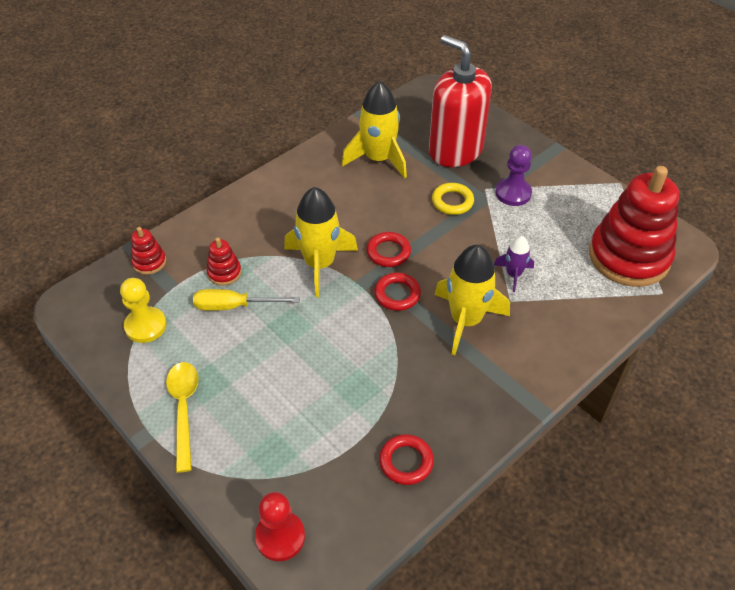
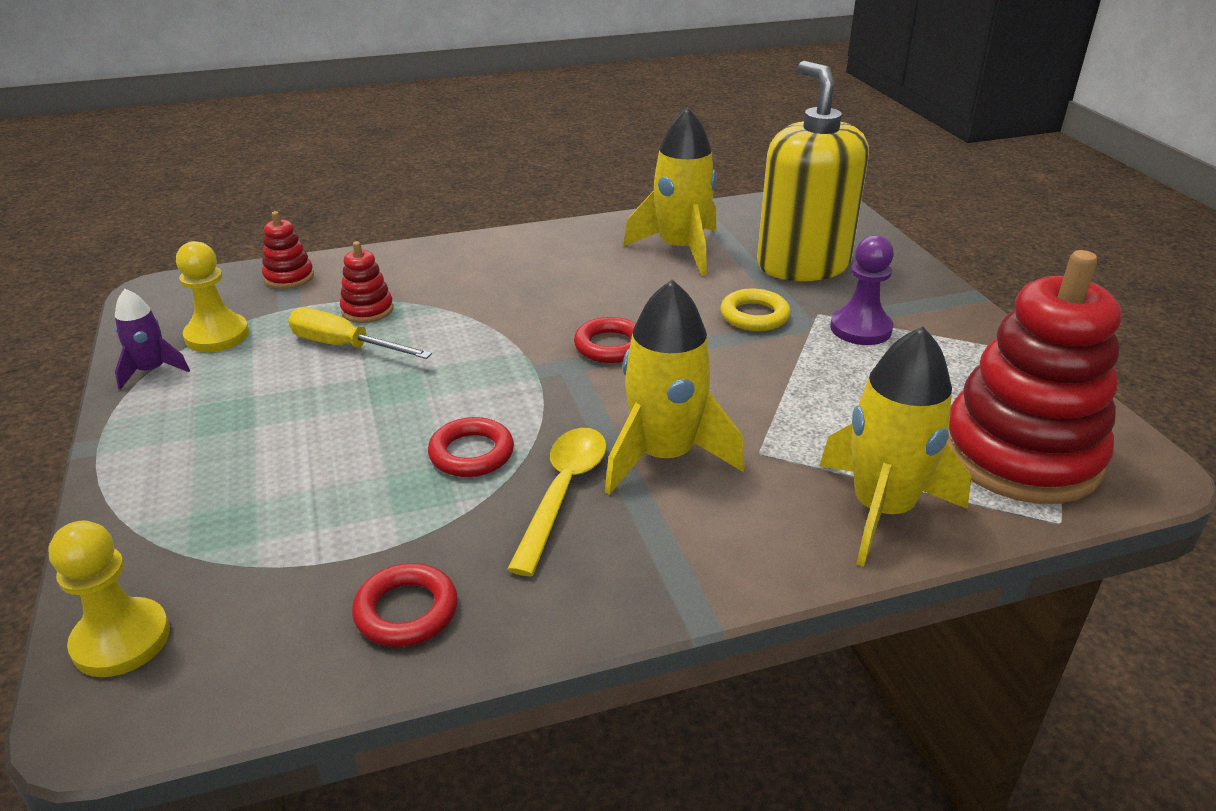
camera: 25 degrees right, 15 degrees down
(184, 409) = (166, 435): yellow spoon -> yellow spoon (563, 493)
(280, 537) = (121, 640): red pawn -> yellow pawn
(319, 264) = (500, 334): yellow rocket -> yellow rocket (881, 510)
(397, 294) = (581, 395): red ring -> red ring (471, 453)
(455, 150) = (802, 265): red soap dispenser -> yellow soap dispenser
(513, 274) = (789, 422): purple rocket -> purple rocket (152, 370)

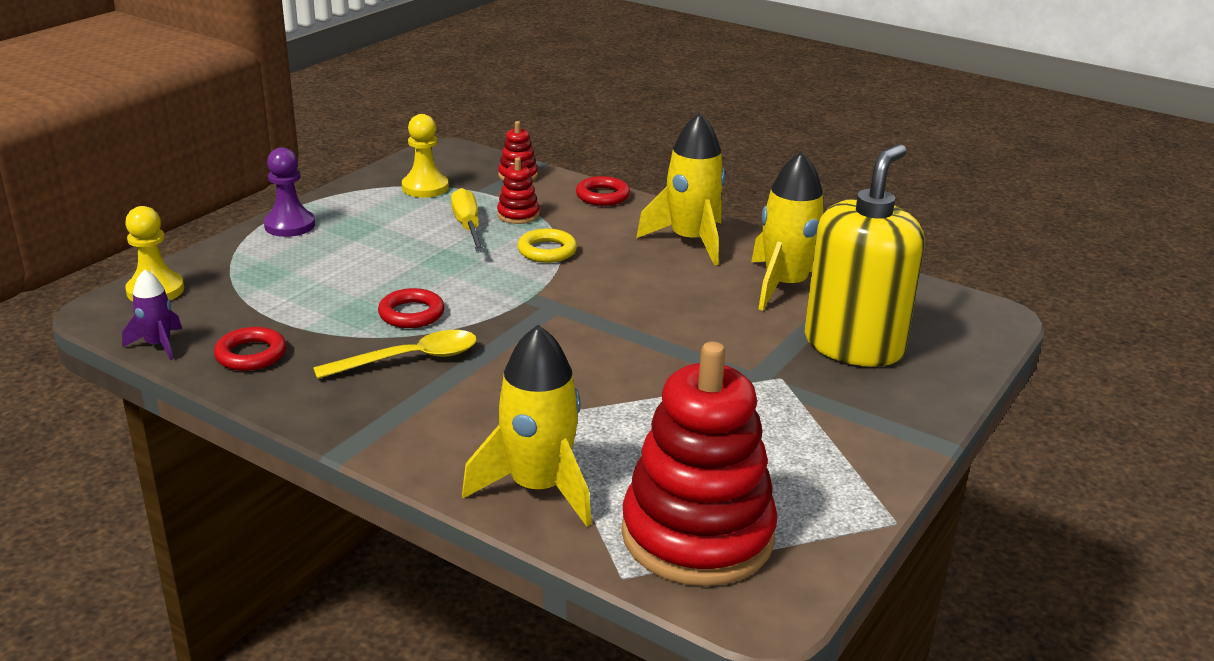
camera: 50 degrees right, 5 degrees down
(152, 370) = (367, 189): purple rocket -> purple rocket (158, 344)
(610, 346) = (600, 311): red ring -> red ring (602, 196)
(664, 456) = (493, 380): yellow rocket -> yellow rocket (690, 241)
(754, 316) = (732, 351): yellow ring -> yellow ring (547, 251)
(860, 329) = (787, 405): purple pawn -> purple pawn (289, 225)

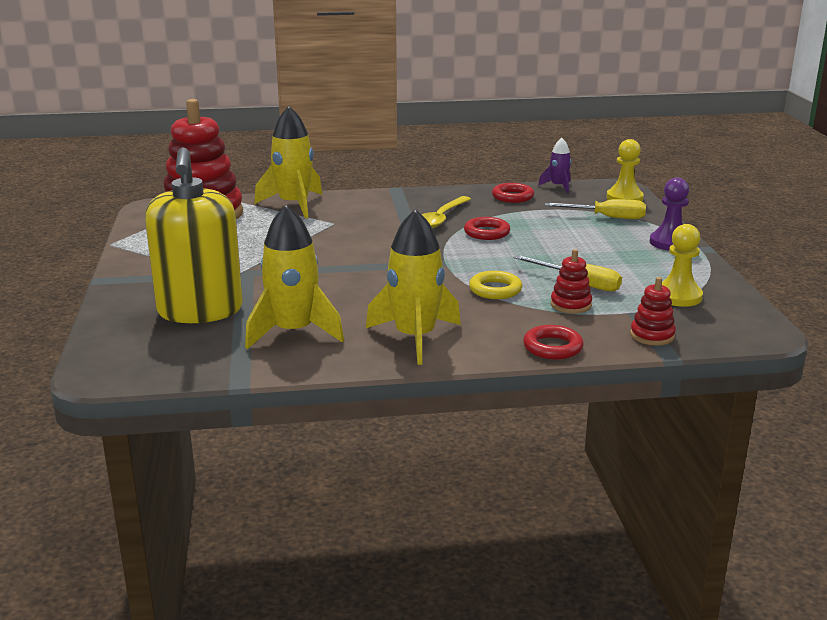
camera: 140 degrees right, 5 degrees down
(251, 275) = (607, 217): none -> yellow screwdriver

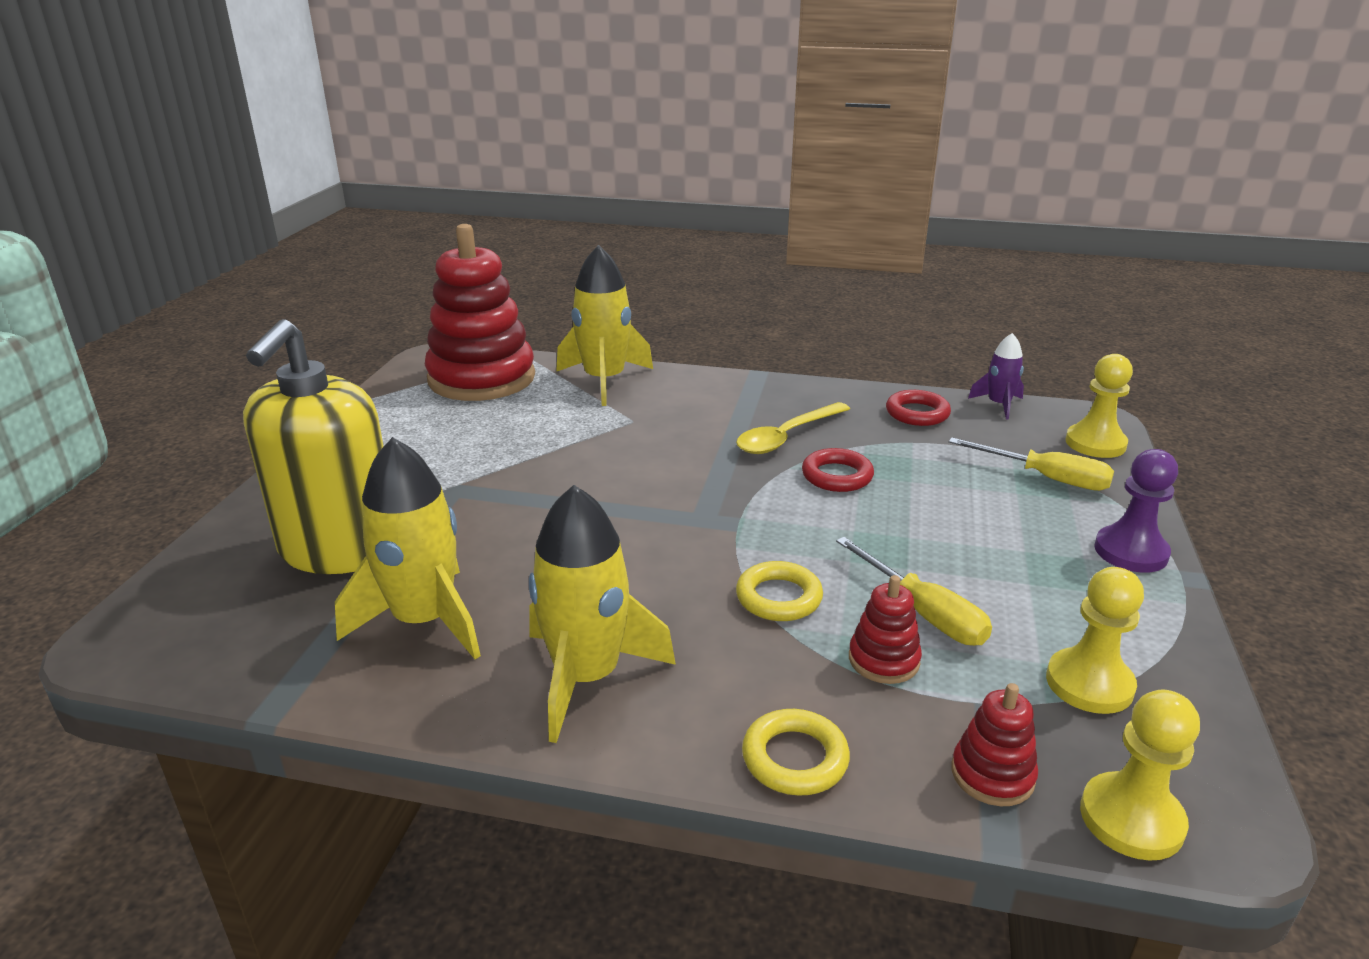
camera: 20 degrees right, 5 degrees up
(552, 347) = (795, 758): red ring -> yellow ring
(723, 338) = (1131, 819): none -> yellow pawn

